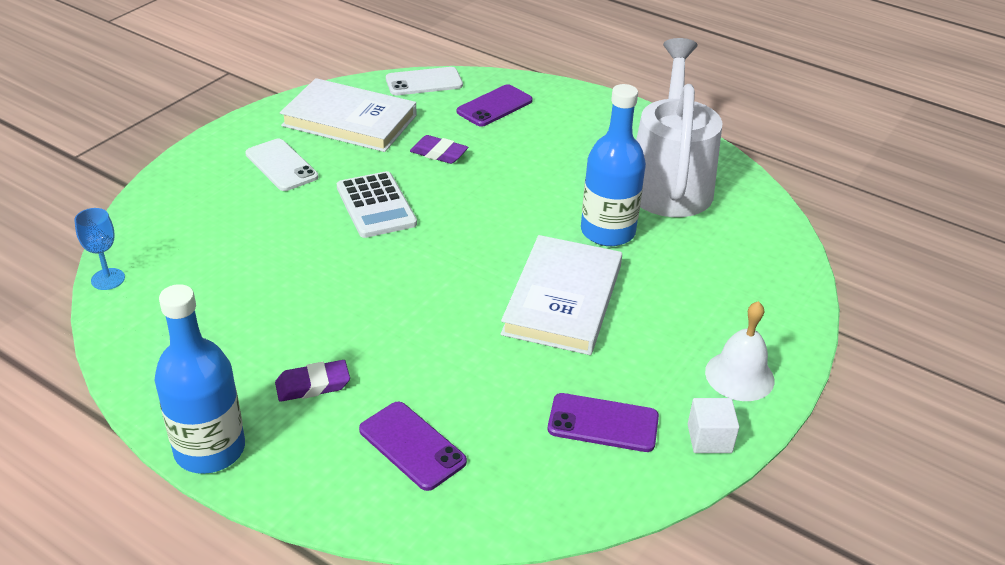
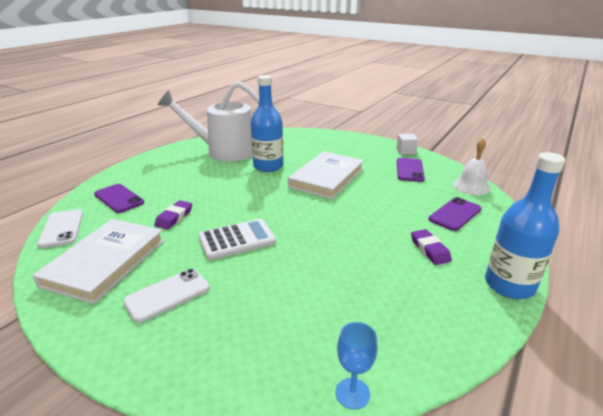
camera: 90 degrees left, 10 degrees down
(562, 299) = (327, 178): white book -> white book turned 75 degrees counterclockwise
(739, 376) = (366, 145): white bell -> white bell (471, 186)

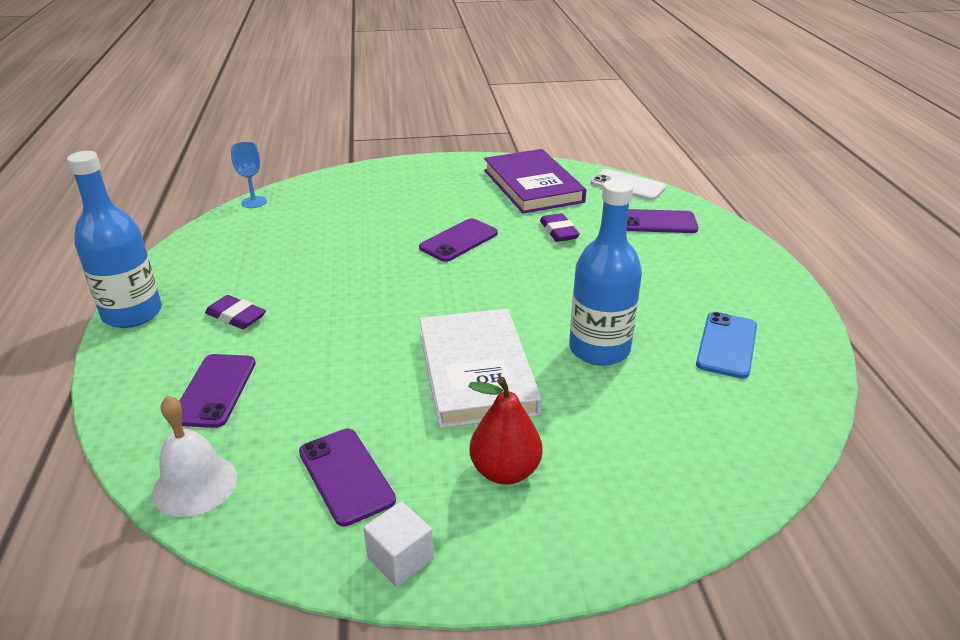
camera: 140 degrees right, 5 degrees up
(105, 262) = (532, 186): white book -> purple book
(167, 295) = (444, 191): white phone -> none
(224, 151) = (726, 345): white watering can -> blue phone
(237, 240) = (459, 241): white calculator -> purple phone
(354, 154) = (505, 471): none -> red pear

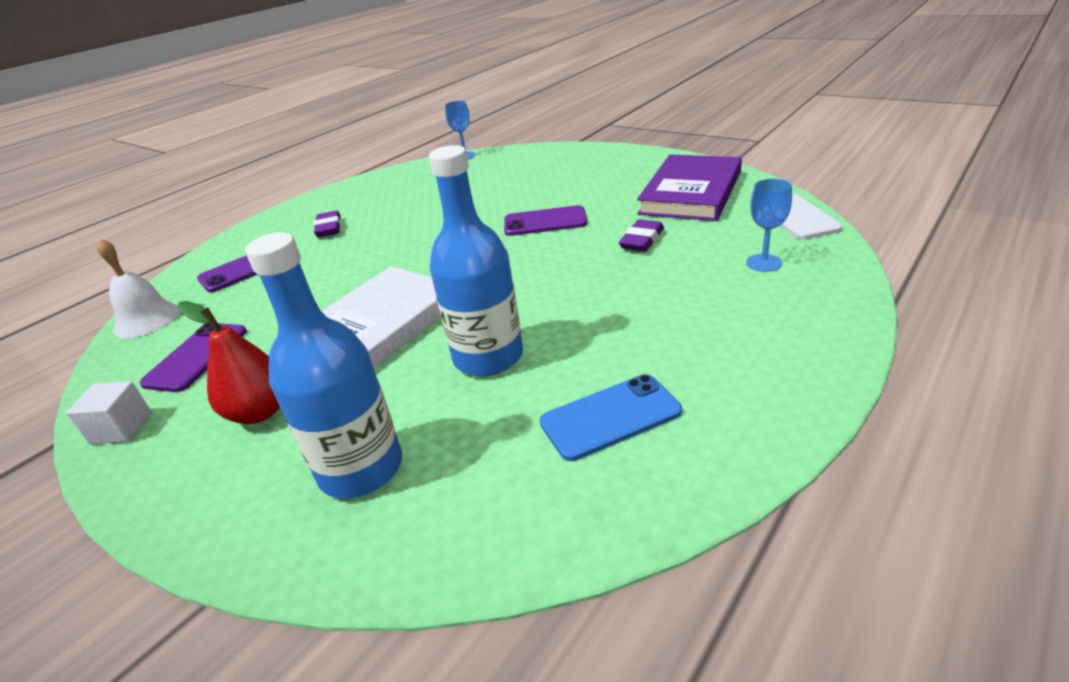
camera: 50 degrees right, 0 degrees up
(132, 313) = (293, 208): blue bottle -> blue bottle (361, 469)
(657, 222) = (764, 263): purple phone -> blue goblet

